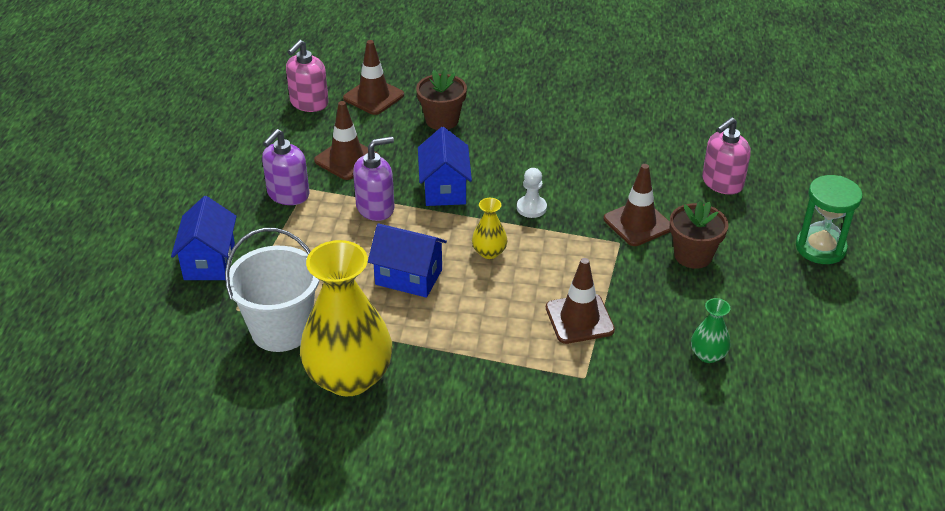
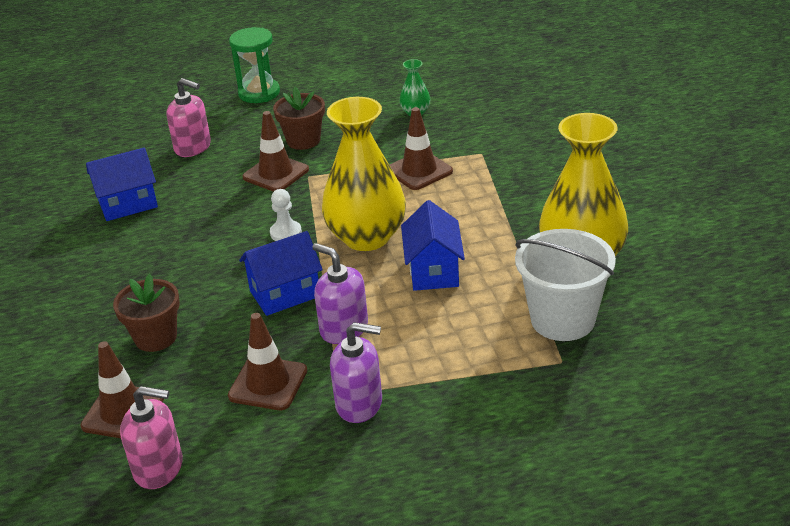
camera: 110 degrees left, 5 degrees down
(209, 261) = (510, 415): blue house -> blue house (128, 204)
(489, 252) = (366, 237): yellow vase -> yellow vase, size x2.29

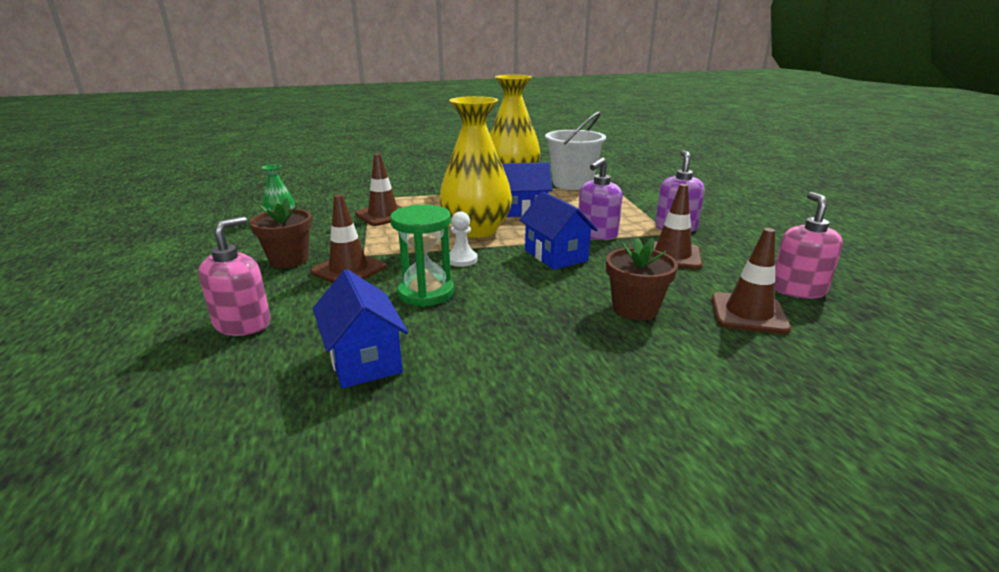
camera: 95 degrees left, 10 degrees down
(259, 93) = (139, 290): green hourglass -> green hourglass (426, 293)

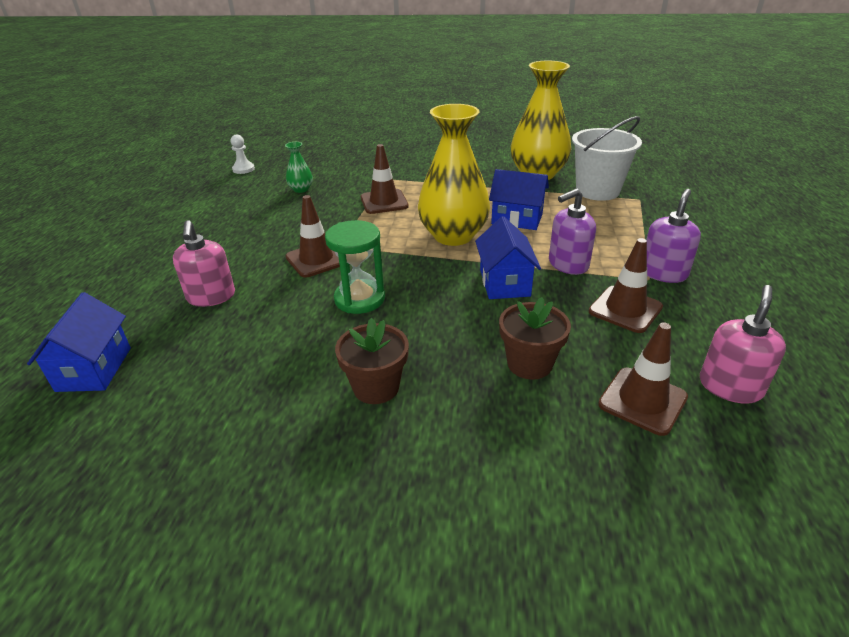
camera: 25 degrees right, 10 degrees up
(243, 324) = (211, 297): pink soap dispenser -> pink soap dispenser turned 120 degrees clockwise
(289, 260) = (279, 239): brown flower pot -> brown flower pot (376, 387)
(364, 360) = (270, 354): blue house -> blue house (94, 369)
(462, 260) = (415, 269): white pawn -> white pawn (243, 169)

